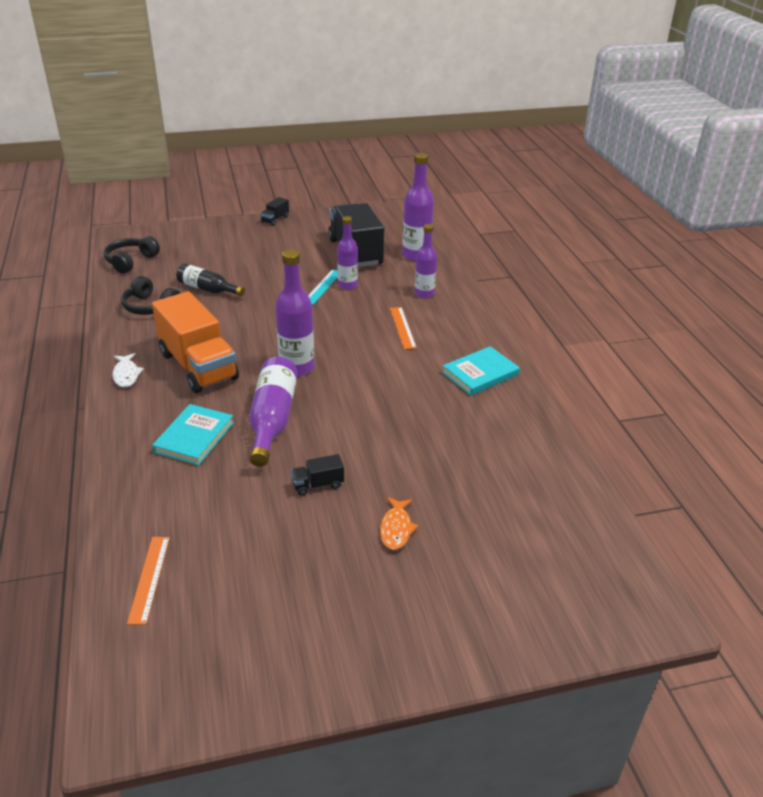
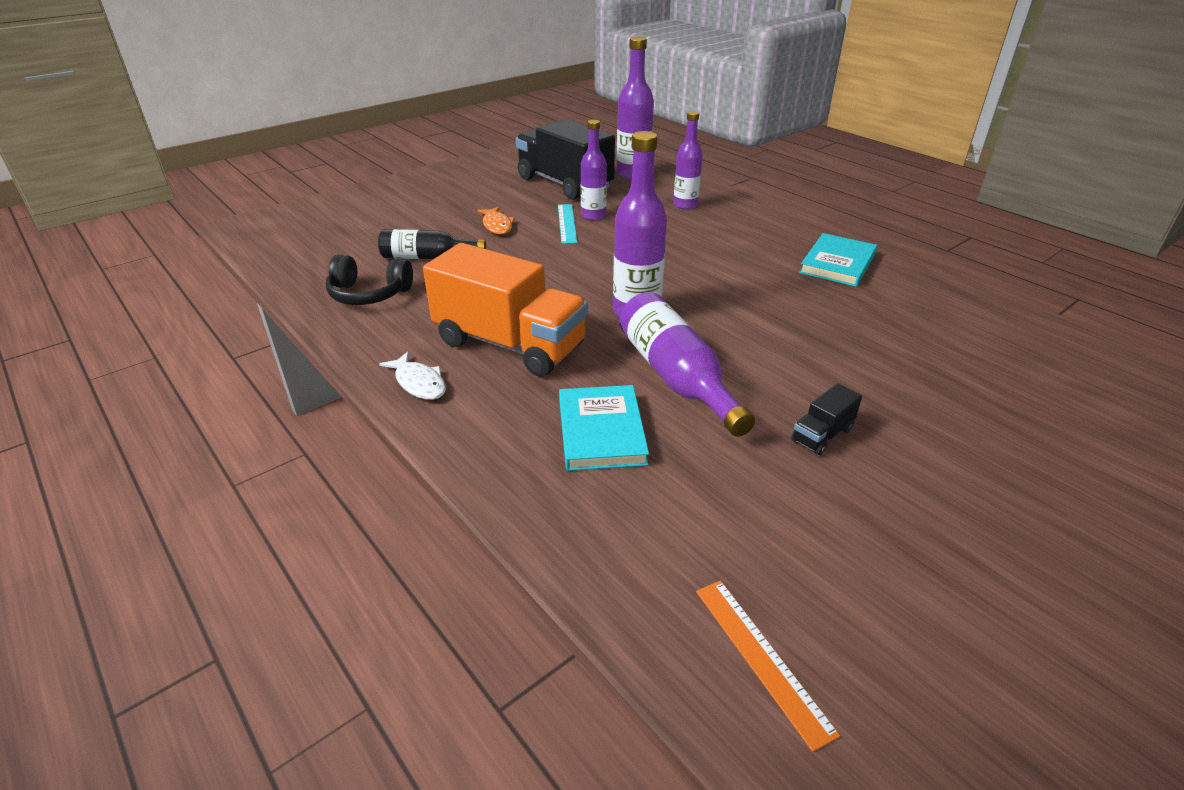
camera: 25 degrees left, 0 degrees up
(131, 261) = (286, 251): black headphones -> none
(275, 220) = (434, 172): black truck -> none
(396, 528) = (971, 453): orange fish -> orange fish (497, 225)
(402, 327) = (703, 241): orange ruler -> none

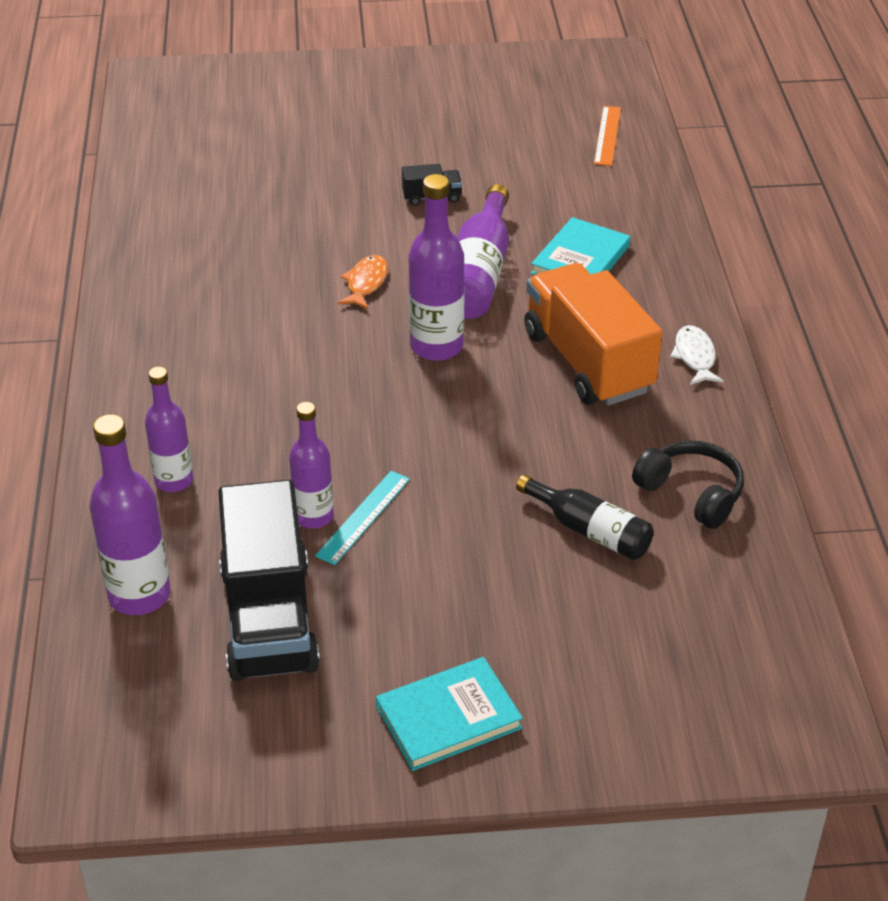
camera: 145 degrees left, 5 degrees up
(497, 225) = (456, 556): orange fish -> orange fish (366, 283)
(838, 263) = (165, 313): turquoise book -> turquoise book (448, 717)

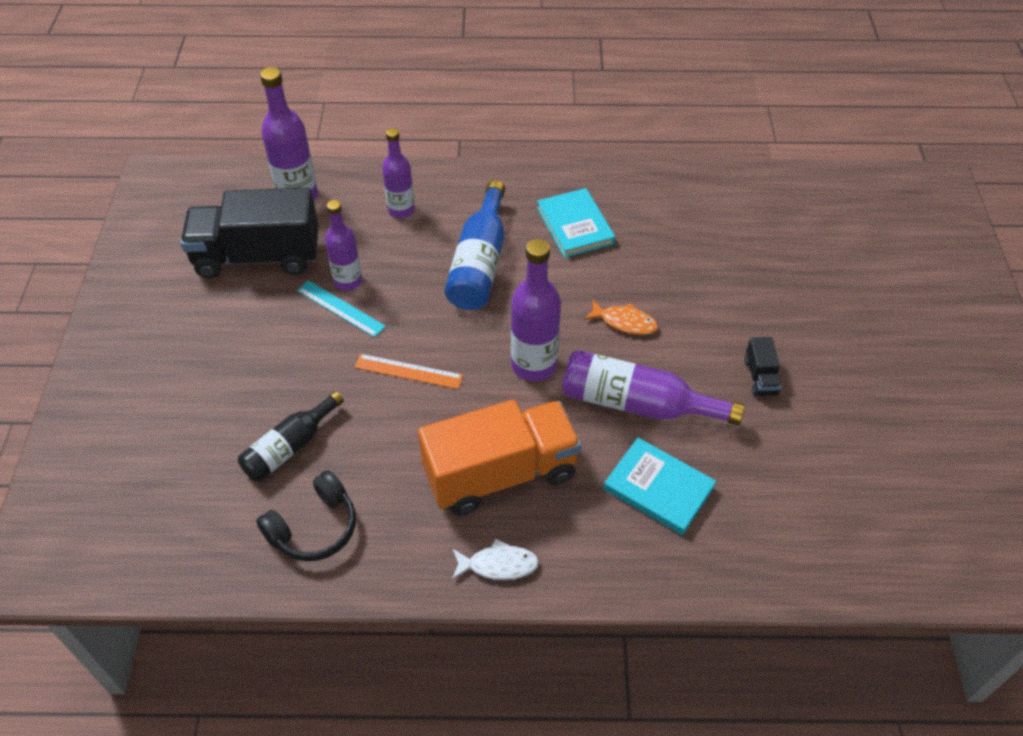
camera: 95 degrees right, 10 degrees up
(275, 399) = (479, 263): none -> blue bottle
(448, 717) = (140, 343): turquoise book -> turquoise book (575, 226)
(607, 135) = (896, 546): orange ruler -> orange ruler (408, 371)

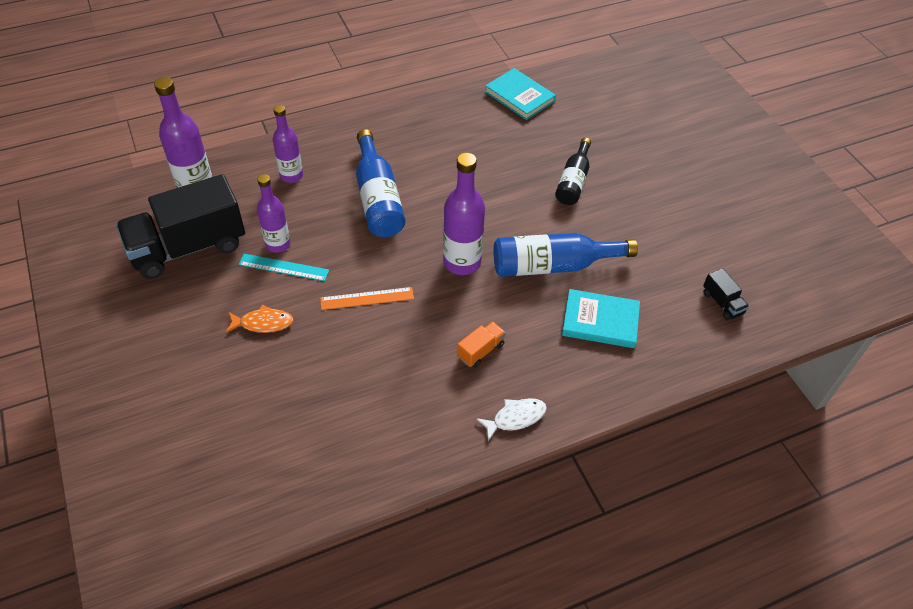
camera: 25 degrees left, 0 degrees up
(290, 447) = (302, 389): black bottle -> black bottle (573, 181)
(314, 528) = (357, 444): black headphones -> none
(500, 474) = (480, 351): orange truck -> orange truck, size x0.41
(575, 226) = (437, 149): turquoise book -> turquoise book (519, 96)
(624, 322) = (512, 210): orange fish -> orange fish (263, 323)
(637, 403) = (553, 265): purple bottle -> blue bottle
(760, 377) = (628, 219): black truck -> black truck (722, 303)

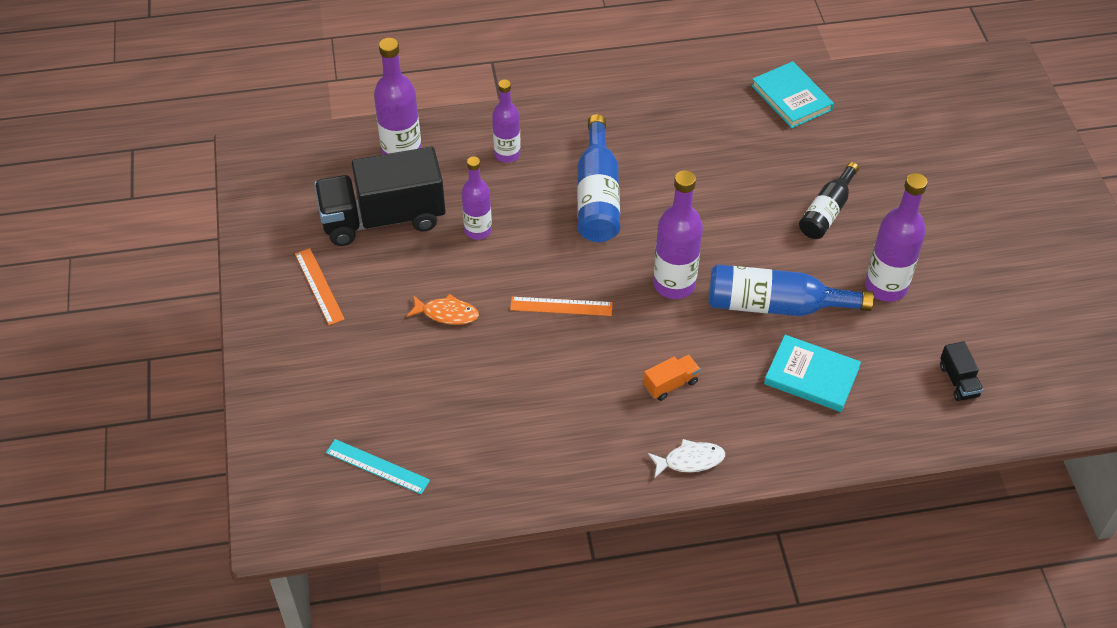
camera: 15 degrees right, 0 degrees up
(137, 319) = (319, 286): none -> orange ruler
(283, 267) = (479, 257): turquoise ruler -> turquoise ruler (377, 466)
(639, 234) = (886, 287): none -> purple bottle

